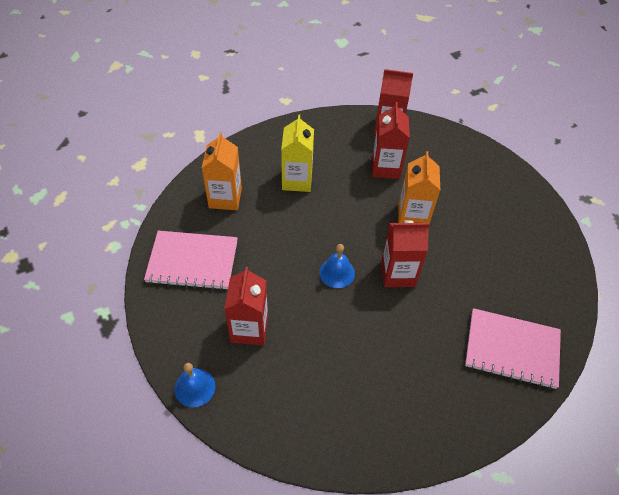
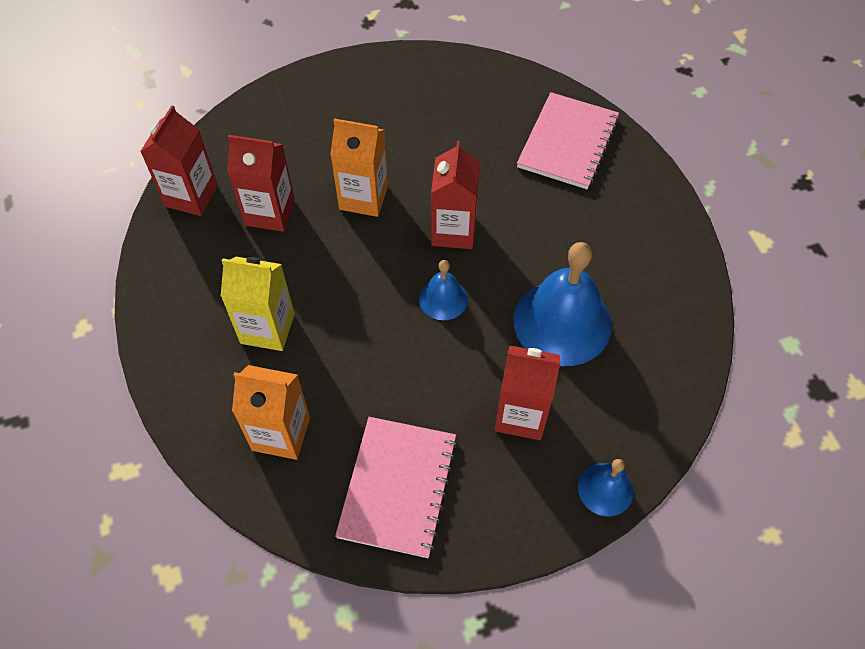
camera: 80 degrees left, 5 degrees up
(330, 352) = (562, 322): none -> blue bell

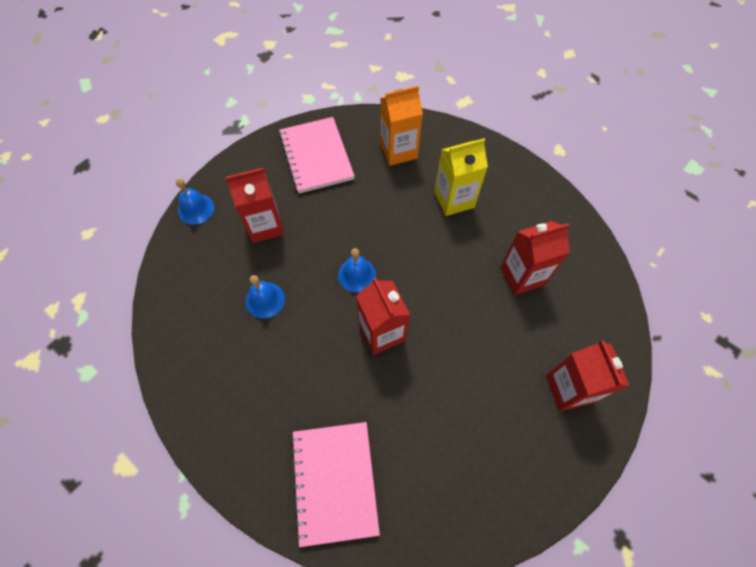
camera: 150 degrees right, 5 degrees up
(191, 196) = (585, 259): red carton -> red carton (569, 389)
(363, 197) = (467, 324): orange carton -> none
(562, 322) = (265, 300): blue bell -> blue bell, size x0.51

